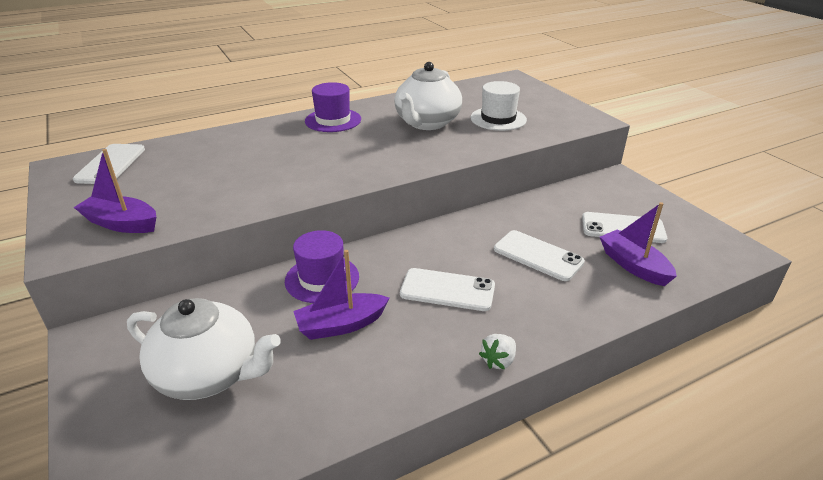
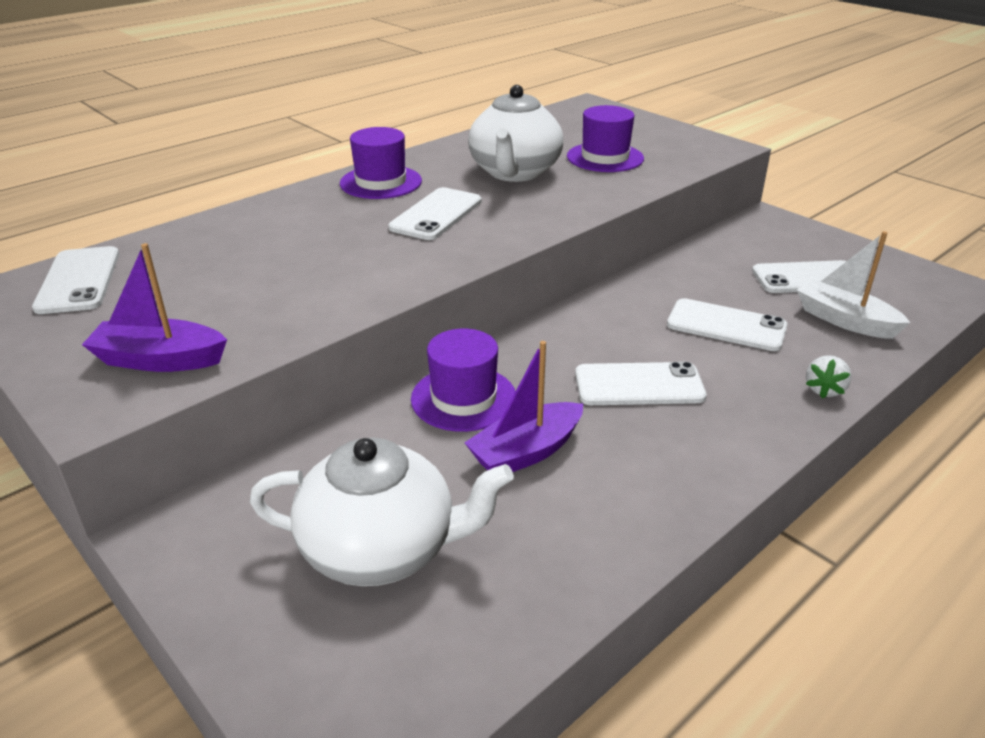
camera: 15 degrees left, 0 degrees up
(354, 147) = (436, 214): none -> white phone
(498, 119) = (605, 157): white hat -> purple hat
(498, 361) = (752, 459): white strawberry -> white strawberry (824, 390)
(633, 266) = (845, 320): purple boat -> white boat

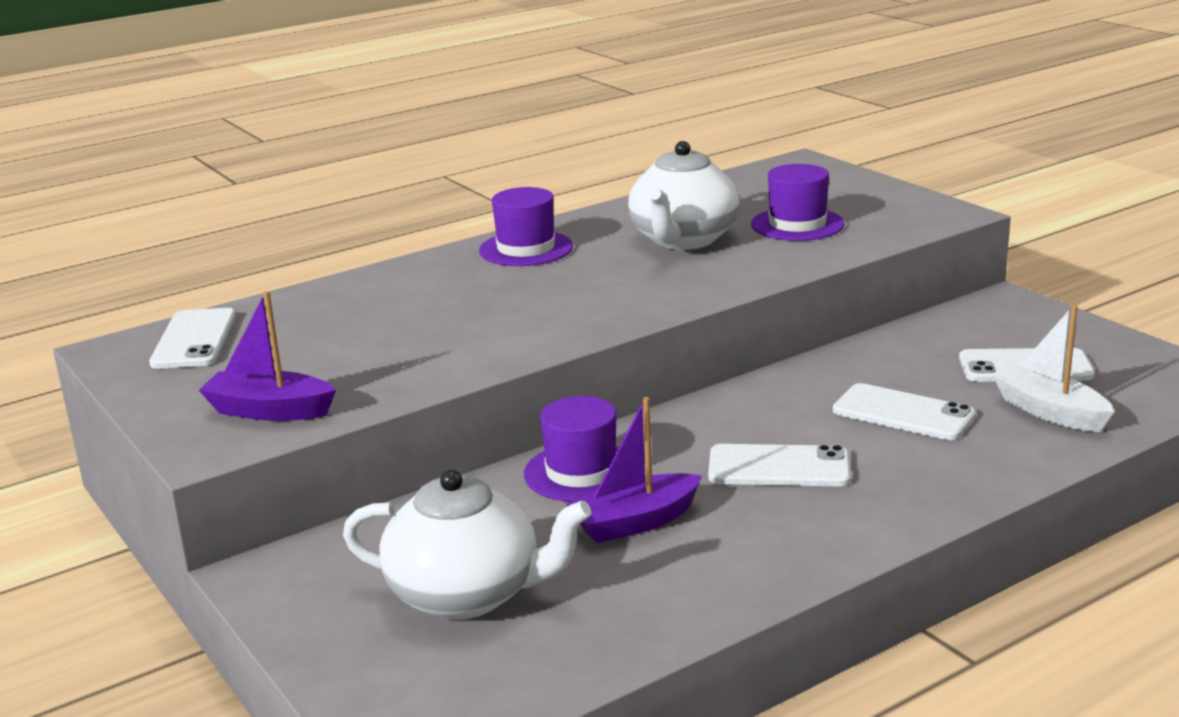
camera: 10 degrees right, 10 degrees down
(436, 214) = (580, 283): white phone -> none
(824, 390) = (991, 479): white strawberry -> none

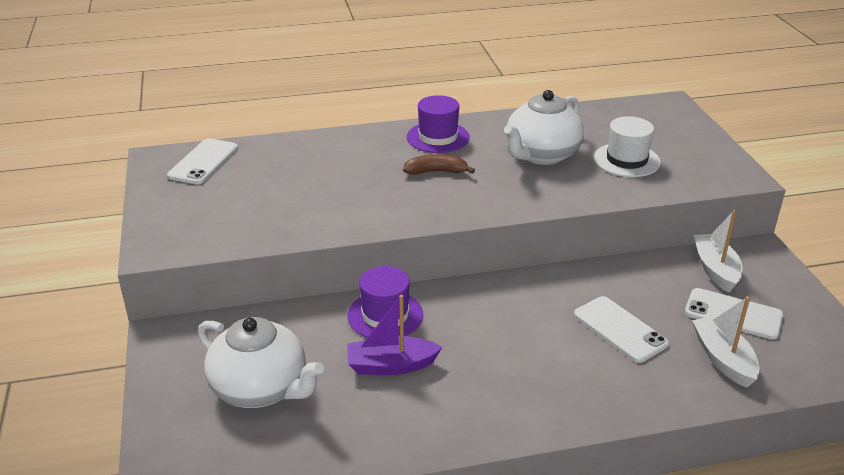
camera: 20 degrees right, 10 degrees up
(270, 411) = (206, 230): purple boat -> none
(556, 283) = (436, 171): none -> brown banana
(779, 467) = (508, 349): white phone -> none
(797, 224) = (626, 160): purple hat -> white hat
(968, 330) = (715, 270): none -> white boat

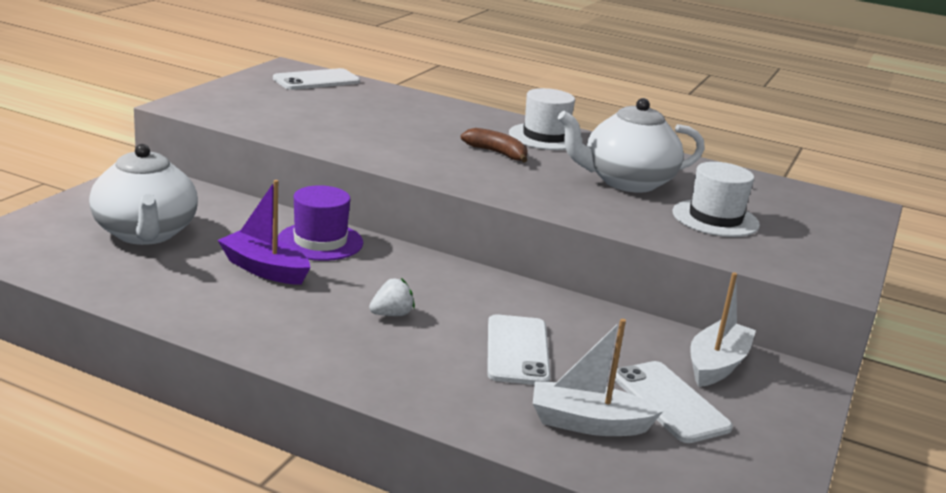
camera: 35 degrees right, 10 degrees down
(438, 137) = (545, 137): purple hat -> white hat
(519, 350) = (391, 314): none -> white strawberry
(723, 359) = (588, 423): white boat -> white boat turned 105 degrees counterclockwise

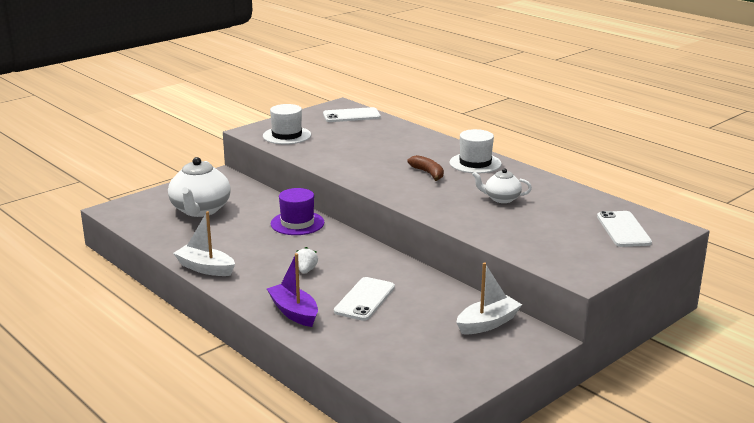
camera: 25 degrees right, 0 degrees up
(264, 269) = (252, 237): purple boat -> purple boat (294, 312)
(391, 314) = (306, 270): white strawberry -> white strawberry turned 75 degrees counterclockwise
(588, 423) = (371, 344): white boat -> white boat (205, 268)
(626, 182) = (501, 199): white teapot -> white teapot, size x0.55
(670, 402) = (434, 340): white phone -> white phone (623, 229)
(715, 218) = (540, 228): white hat -> white hat (287, 135)

